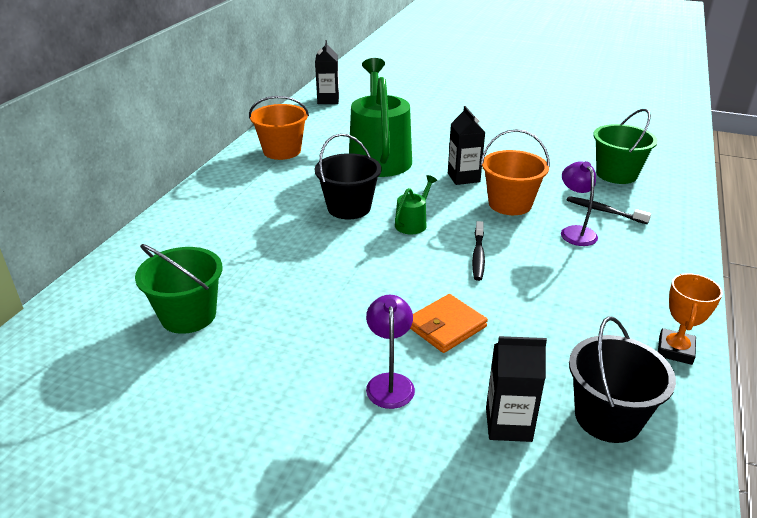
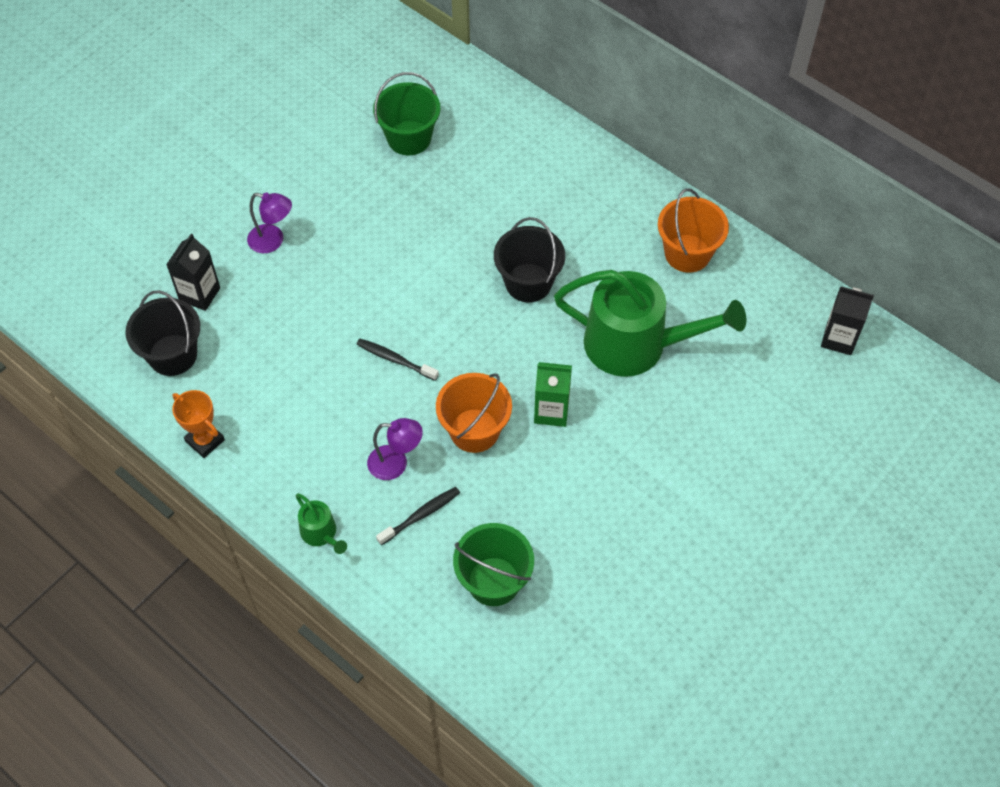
camera: 110 degrees right, 25 degrees up
(413, 223) = (475, 327): green watering can -> green watering can (321, 533)
(446, 326) = (313, 296): orange wallet -> none
(463, 177) = (551, 411): black carton -> green carton

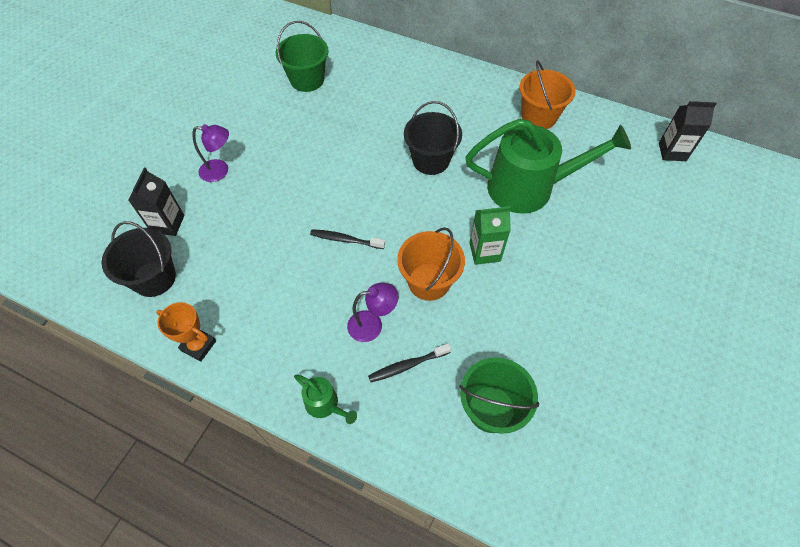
camera: 15 degrees left, 0 degrees up
(420, 515) = (408, 365): black toothbrush -> black toothbrush turned 150 degrees counterclockwise

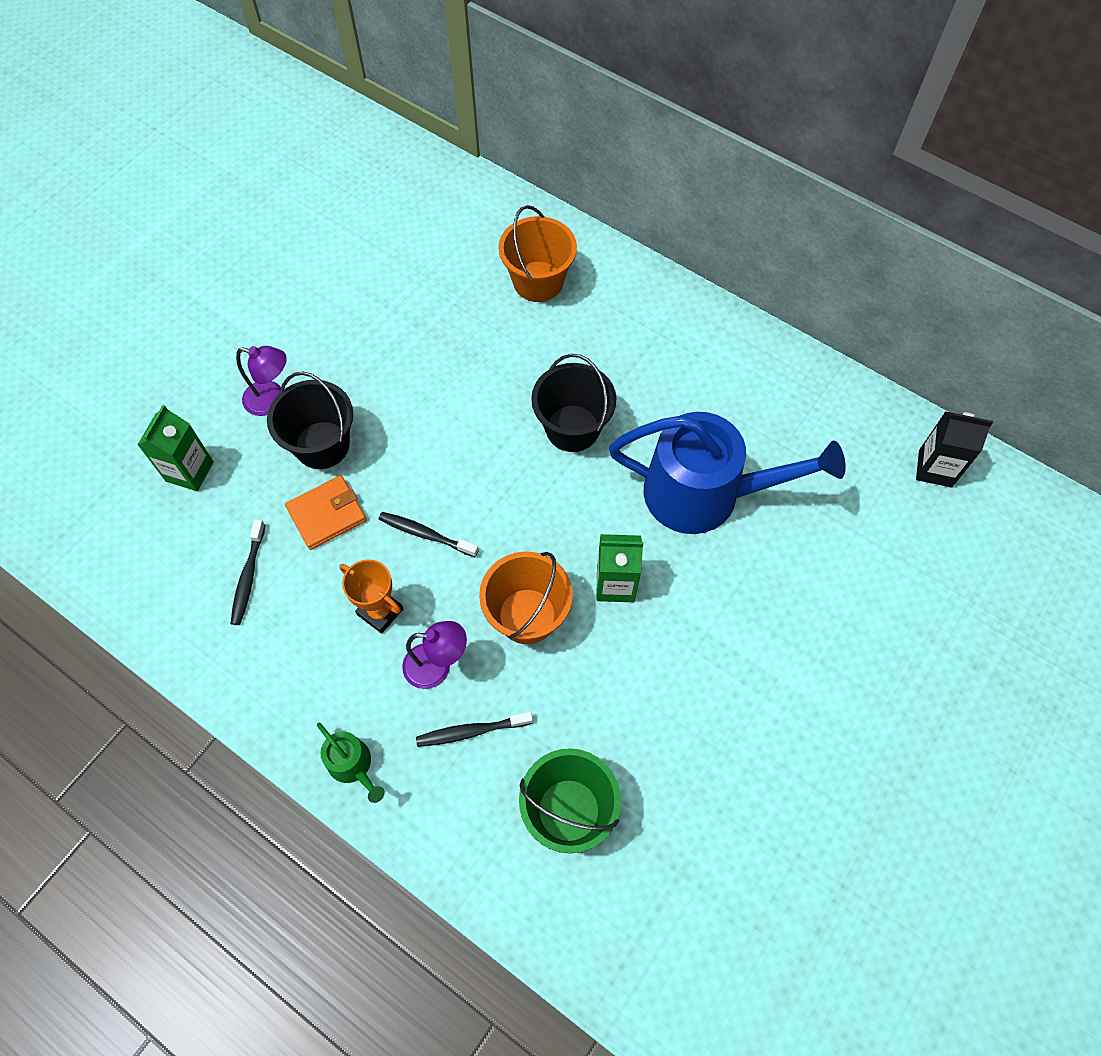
camera: 10 degrees right, 5 degrees up
(154, 278) = (161, 549): black bucket -> black bucket (322, 445)
(168, 224) = (189, 471): black carton -> green carton
(198, 345) = (204, 656): orange trophy -> orange trophy (380, 612)
(222, 286) = (248, 576): none -> black toothbrush
(272, 237) = (327, 514): none -> orange wallet
(307, 80) = (421, 268): green bucket -> none
(529, 187) = (704, 494): green watering can -> blue watering can
(539, 116) = (750, 379): orange bucket -> orange bucket (538, 281)

